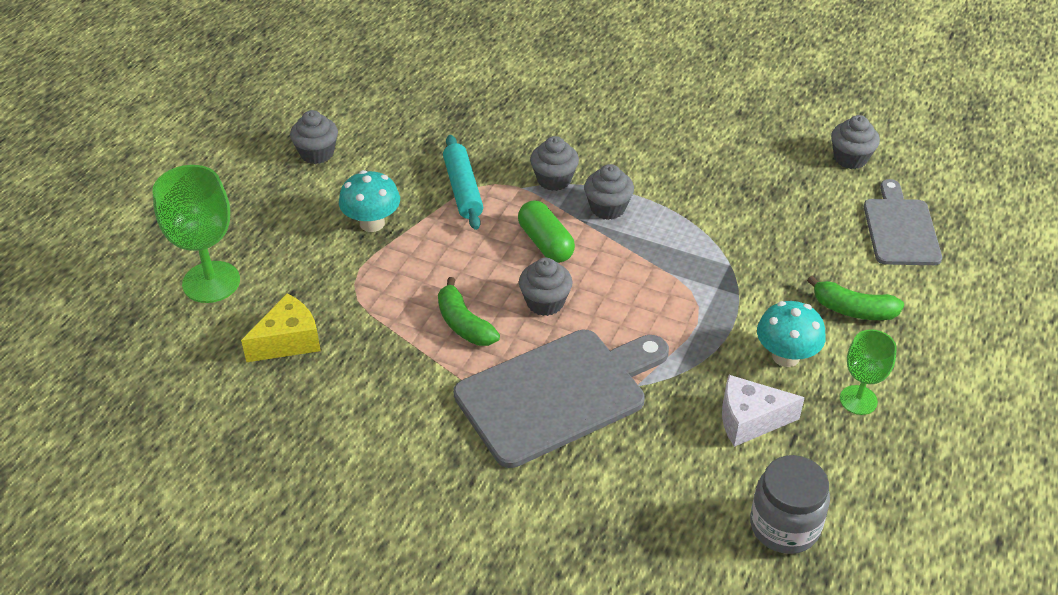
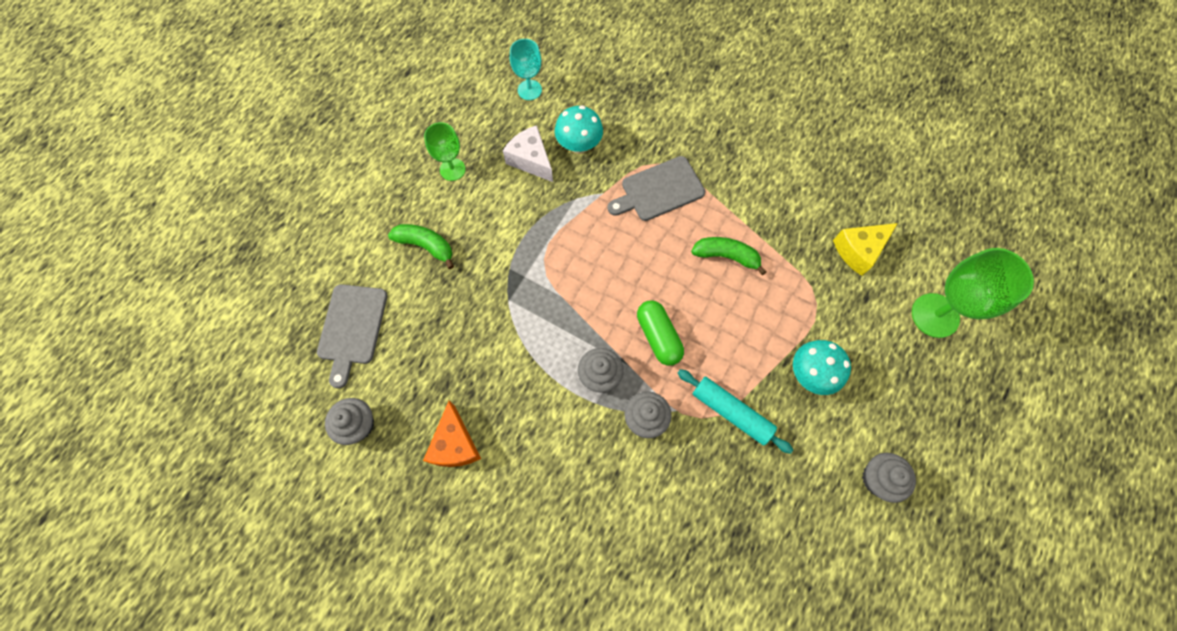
camera: 175 degrees left, 25 degrees up
(462, 189) = (731, 412): turquoise rolling pin -> turquoise rolling pin turned 45 degrees counterclockwise
(464, 324) = (726, 256): green banana -> green banana turned 45 degrees counterclockwise
(545, 302) = (663, 272): grey cupcake -> none
(557, 394) = (659, 190): grey cutting board -> grey cutting board, size x0.62
(745, 151) = (455, 444): none -> orange cheese
(749, 420) = (531, 160): white cheese -> white cheese turned 135 degrees counterclockwise
(784, 526) = (529, 90): grey jar -> turquoise goblet
(786, 356) = (491, 208): turquoise mushroom -> turquoise mushroom (579, 145)

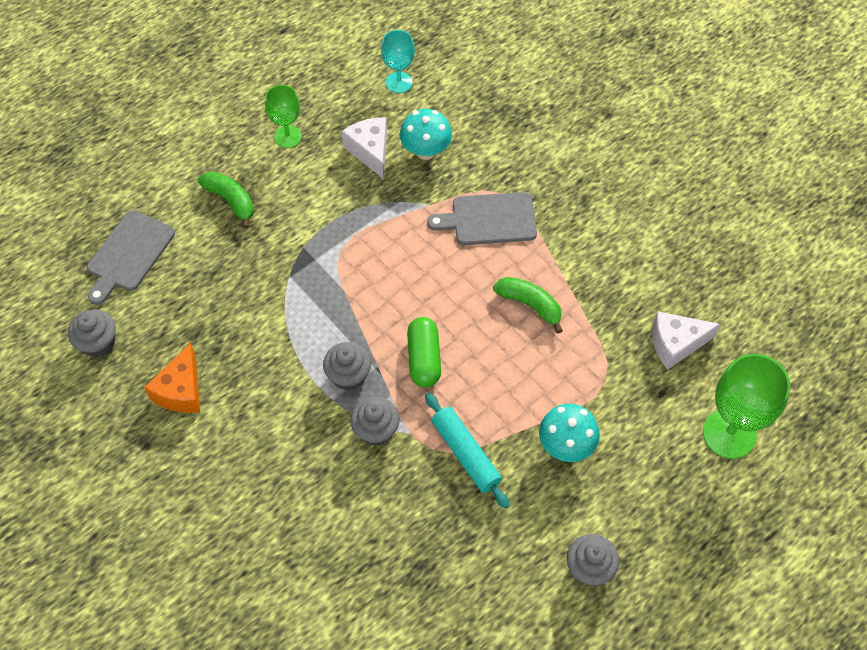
camera: 20 degrees right, 10 degrees down
(858, 250) = (676, 344): yellow cheese -> white cheese

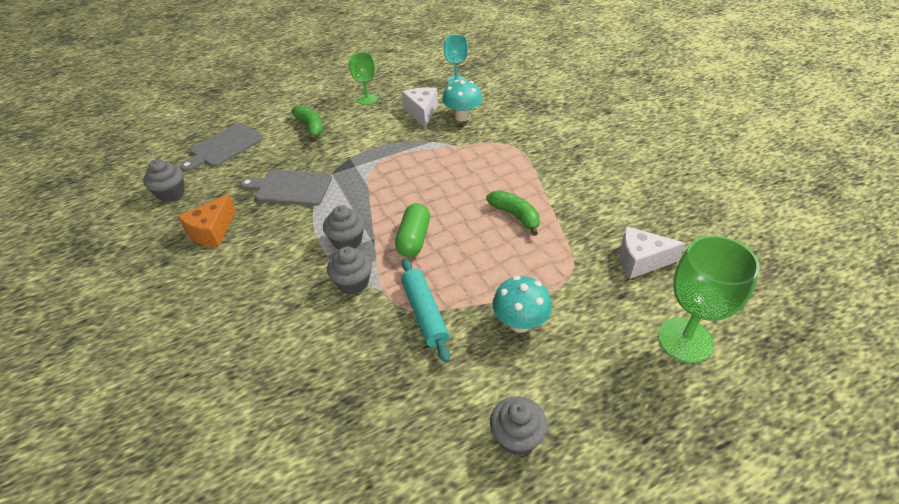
camera: 15 degrees right, 15 degrees down
(489, 219) = (498, 159): grey cutting board -> grey cutting board (290, 188)

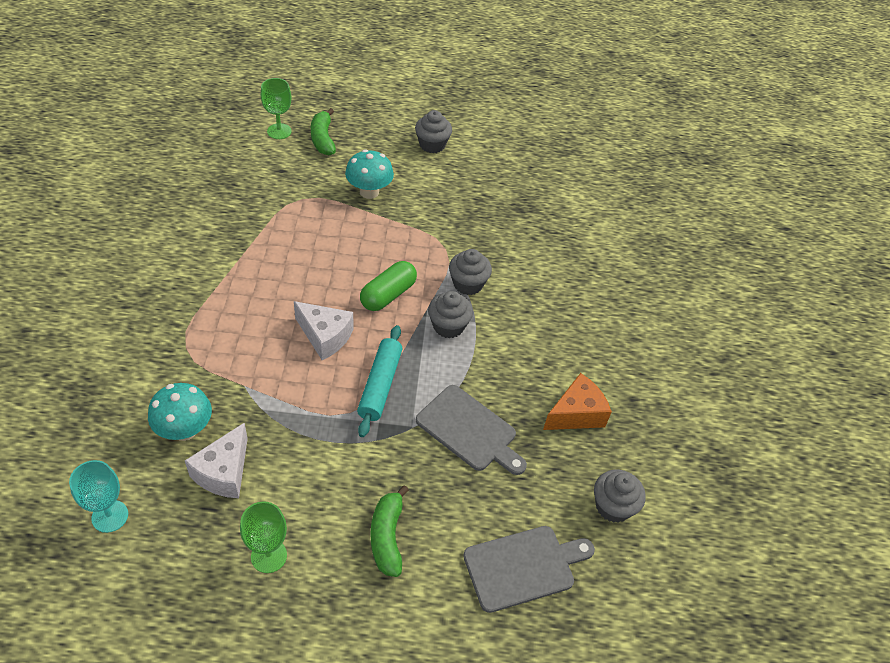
camera: 155 degrees left, 5 degrees up
(425, 313) = (429, 232): turquoise rolling pin -> turquoise rolling pin (380, 385)
(515, 216) = (280, 267): green banana -> green banana (323, 139)
(641, 261) = (235, 181): white cheese -> white cheese (325, 336)
(685, 340) = (279, 131): green goblet -> green goblet, size x0.60

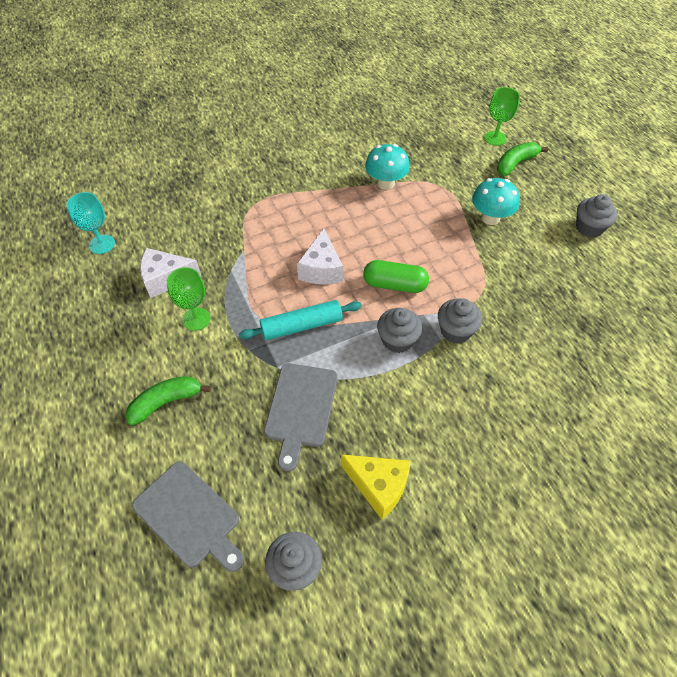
camera: 65 degrees right, 5 degrees up
(185, 430) = (187, 241): turquoise mushroom -> turquoise mushroom (385, 183)
(269, 556) = (114, 339): green goblet -> green goblet (196, 319)
(576, 414) = (378, 486): orange cheese -> yellow cheese

